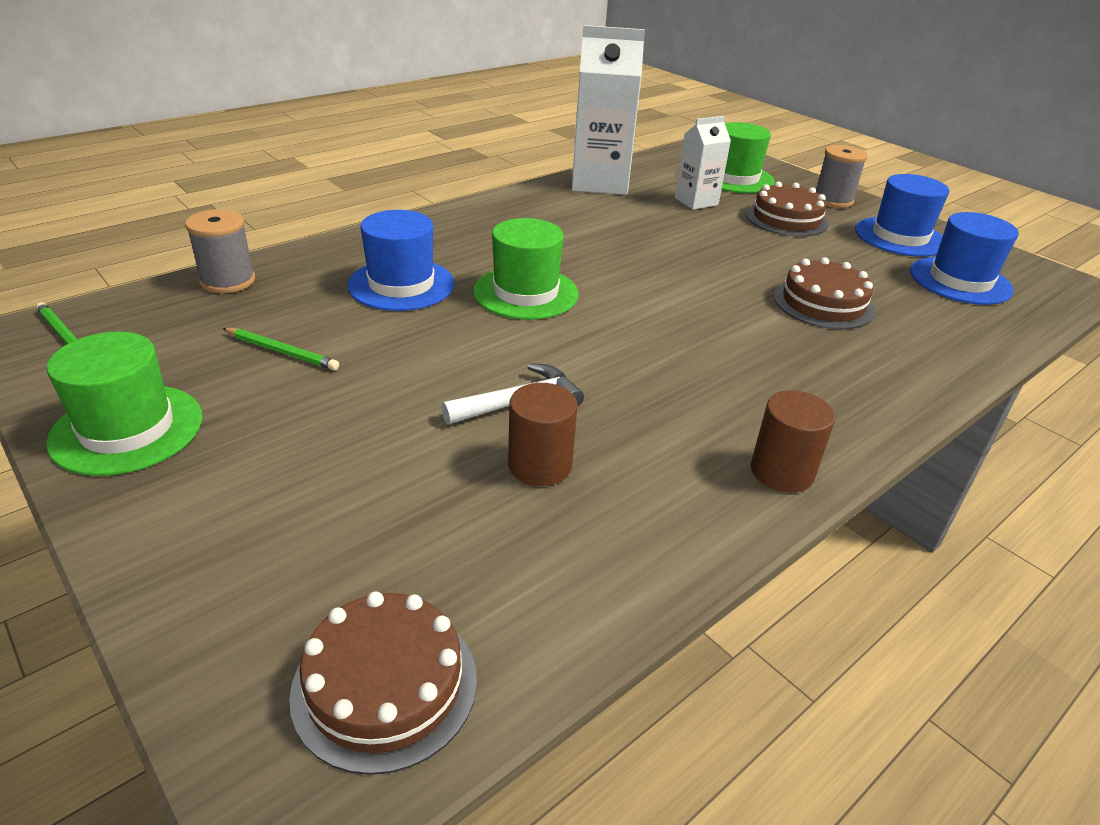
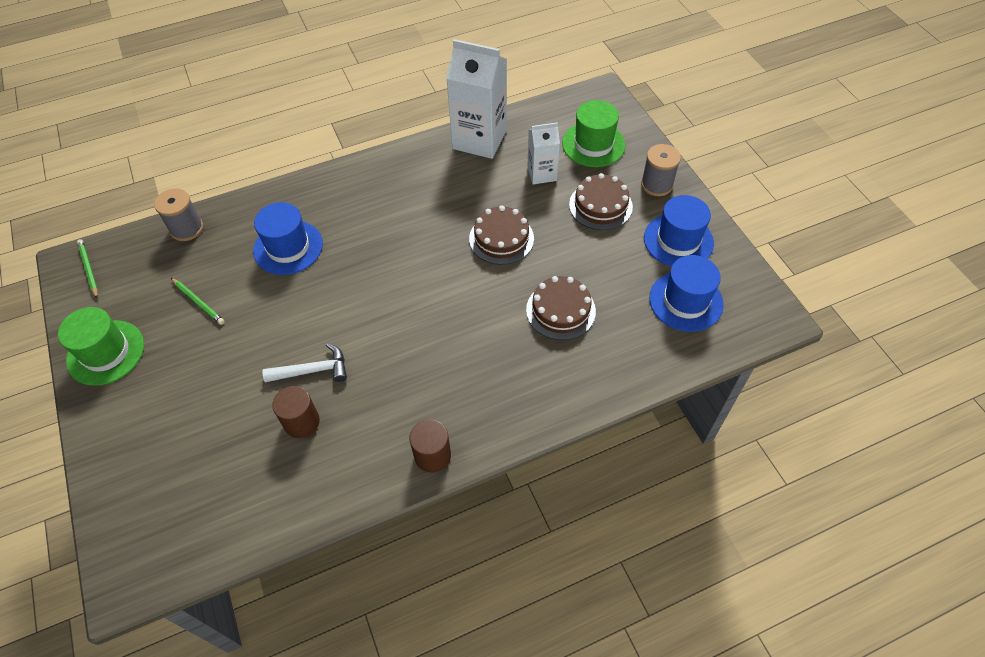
camera: 20 degrees right, 20 degrees up
(385, 685) = (175, 539): brown cake -> brown cake (501, 238)
(525, 293) = (362, 268): green hat -> none

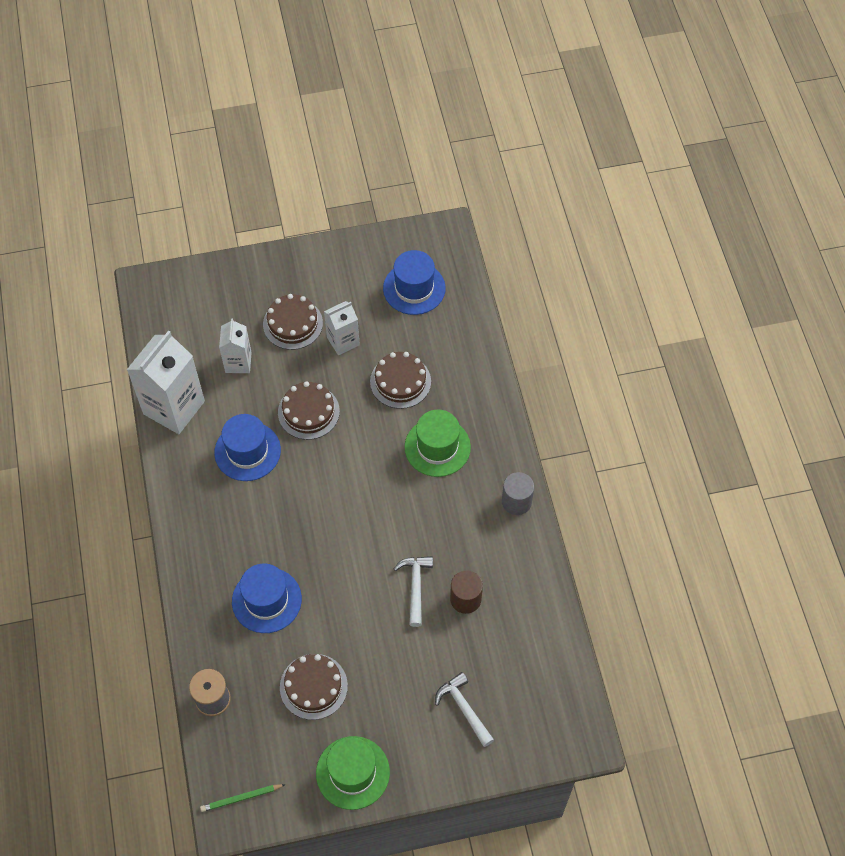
camera: 80 degrees left, 5 degrees up
(170, 443) = (464, 708): none -> white hammer
(198, 302) = (313, 686): green pencil -> brown cake
(432, 455) = (516, 501): brown cylinder -> grey cylinder
(593, 144) = (214, 310): green hat -> green hat (437, 447)
(594, 250) = (343, 341): none -> white carton
(656, 184) = (281, 273): grey spool -> none
(678, 240) = (350, 275): blue hat -> blue hat (247, 451)

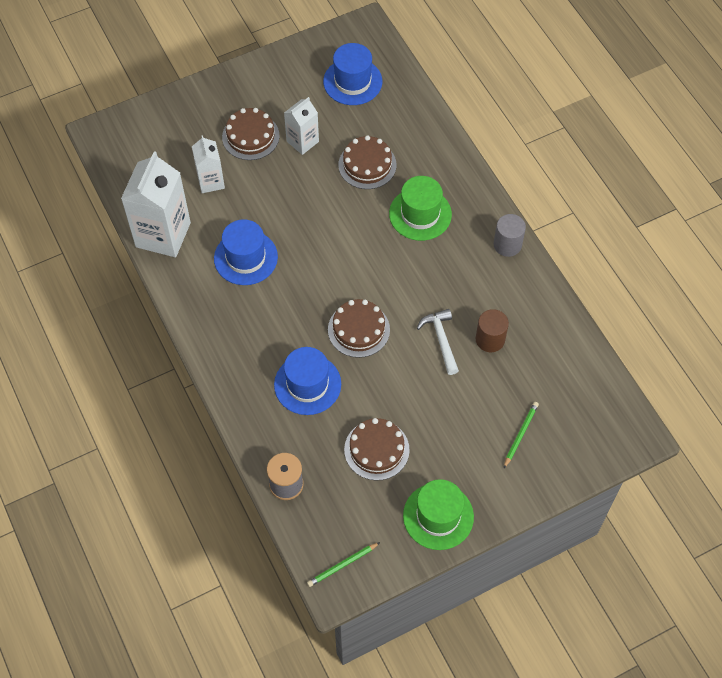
camera: 15 degrees left, 0 degrees up
(308, 412) = (291, 210): brown cake -> brown cake (358, 329)
(464, 708) = (520, 434): white hammer -> green pencil

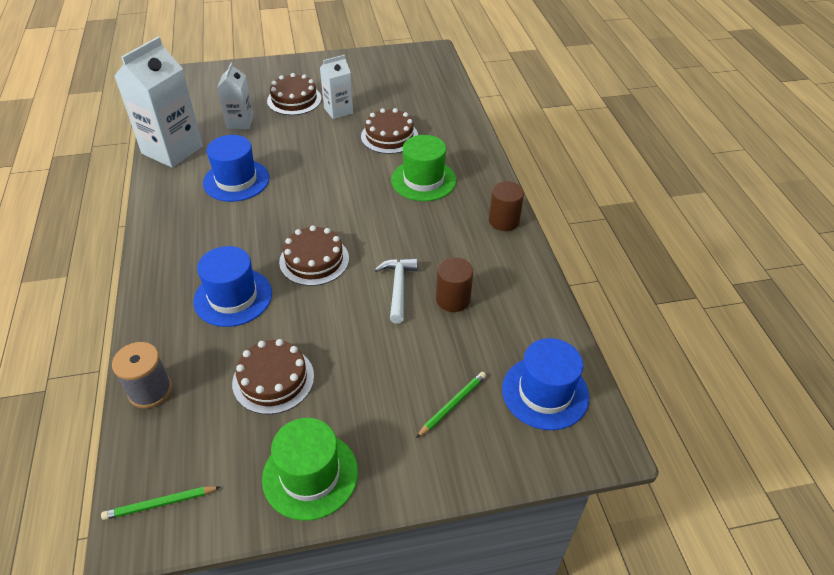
camera: 15 degrees right, 15 degrees down
(352, 81) = (404, 81): blue hat -> blue hat (545, 392)
(507, 244) = (504, 221): grey cylinder -> brown cylinder

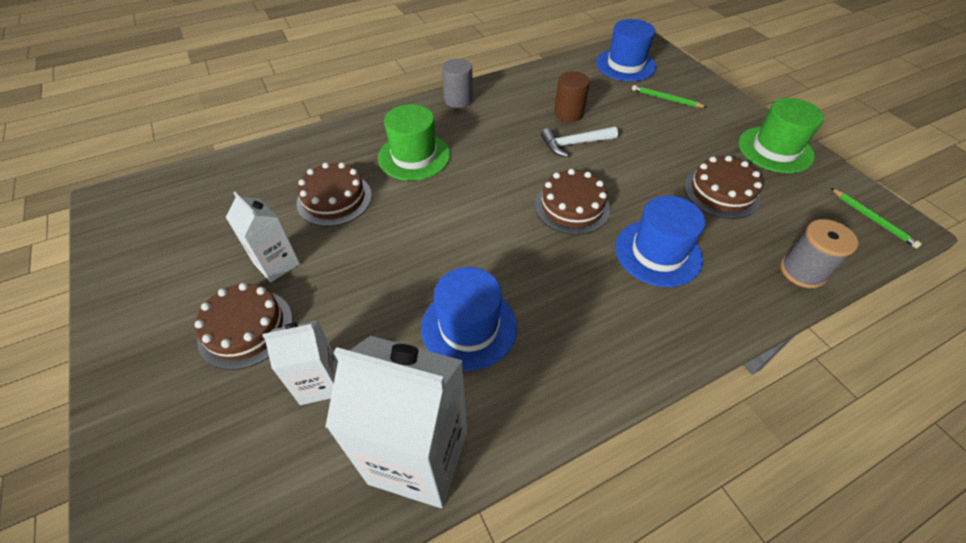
camera: 105 degrees left, 5 degrees up
(504, 221) = (458, 99): brown cylinder -> grey cylinder

